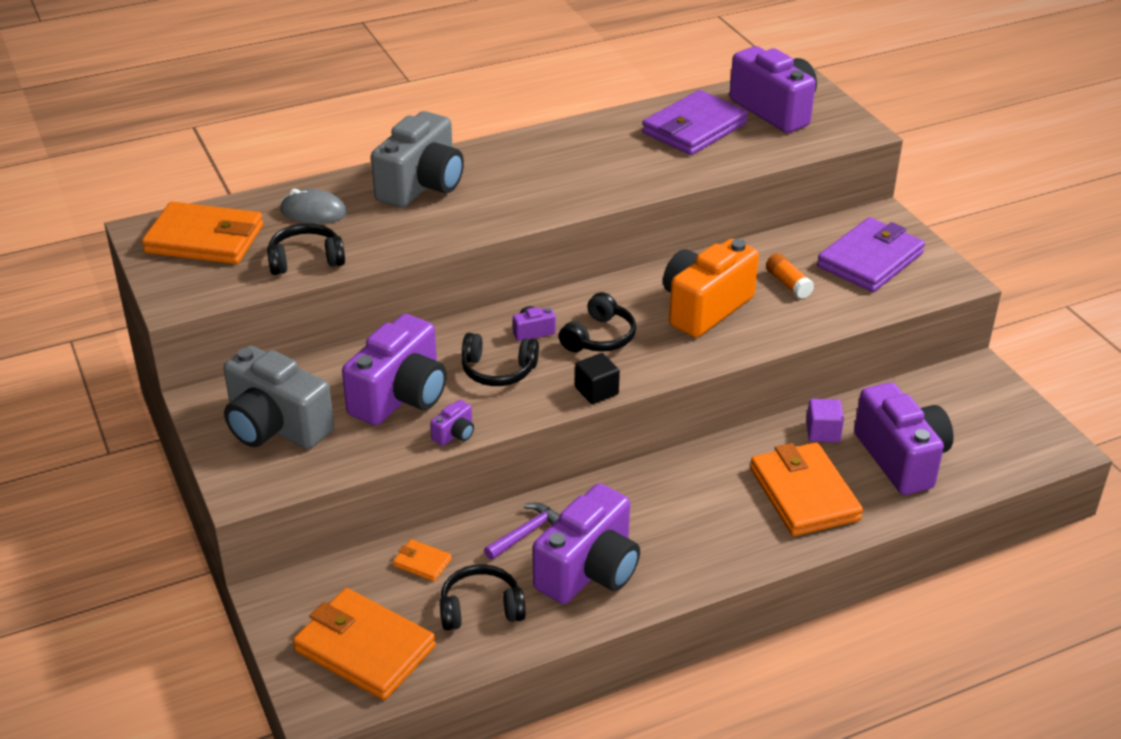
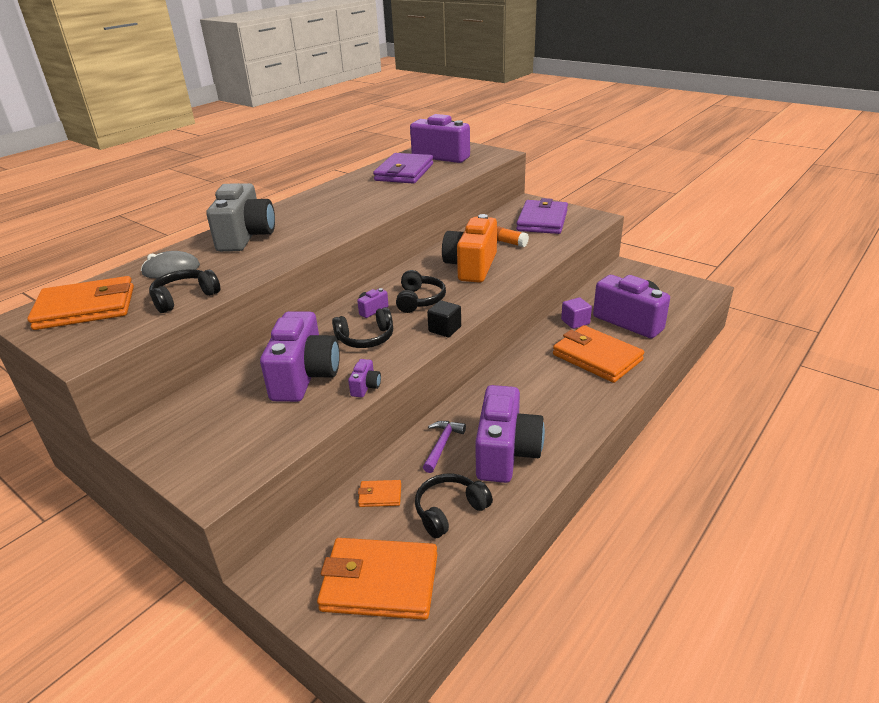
camera: 25 degrees left, 5 degrees down
(275, 427) = (213, 430): grey camera -> none

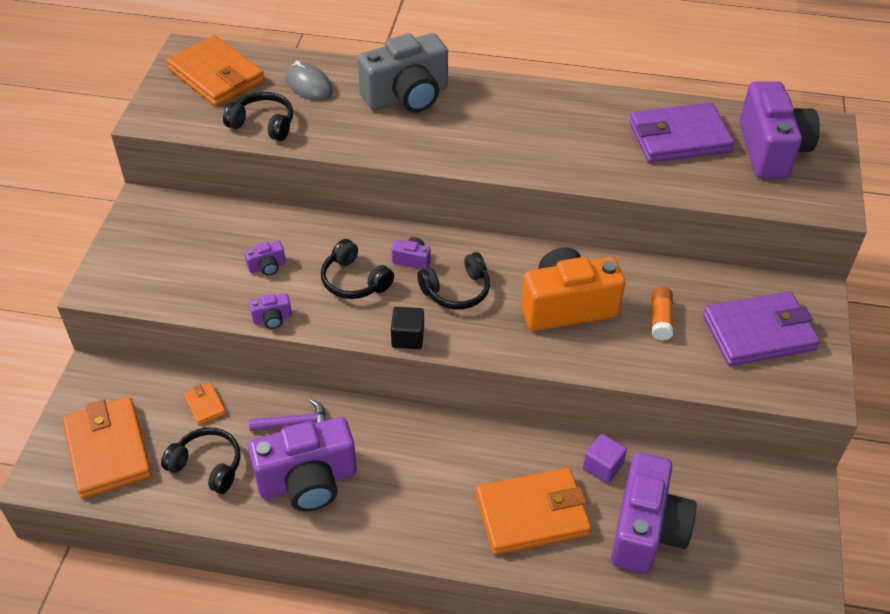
camera: 60 degrees right, 15 degrees up
(304, 376) = (267, 267): purple camera -> purple camera, size x0.41
(597, 357) = (532, 514): orange wallet -> orange wallet turned 60 degrees clockwise

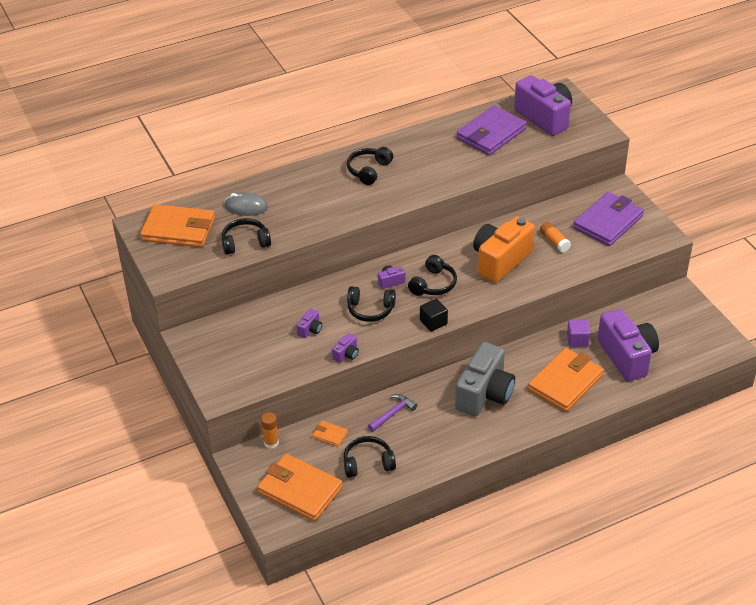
camera: 35 degrees left, 5 degrees down
(140, 375) = (271, 443): none -> orange glue stick
(308, 481) = (433, 437): purple camera -> none
(407, 97) = (314, 184): grey camera -> grey camera (484, 394)
(485, 110) = (369, 170): none -> black headphones

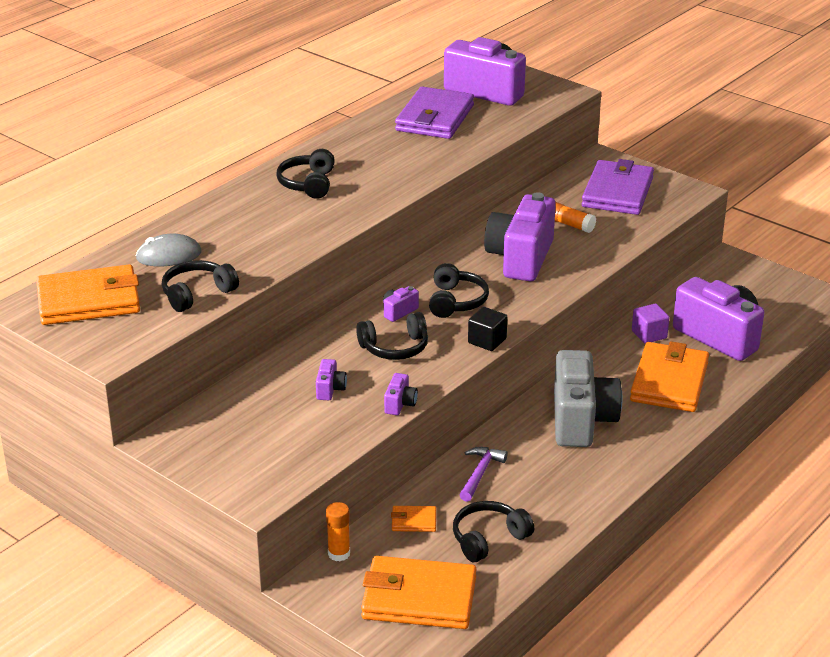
camera: 25 degrees left, 10 degrees down
(500, 260) = (520, 258): orange camera -> purple camera

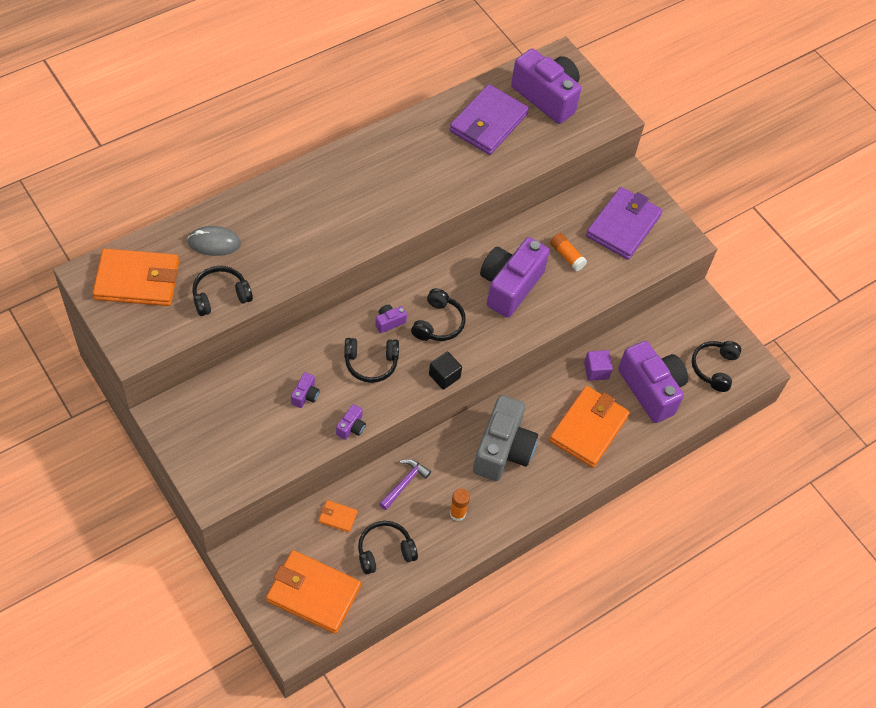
camera: 10 degrees right, 25 degrees up
(308, 184) = (353, 182): black headphones -> black headphones (714, 368)
(339, 553) = (273, 533): orange glue stick -> orange glue stick (457, 513)

